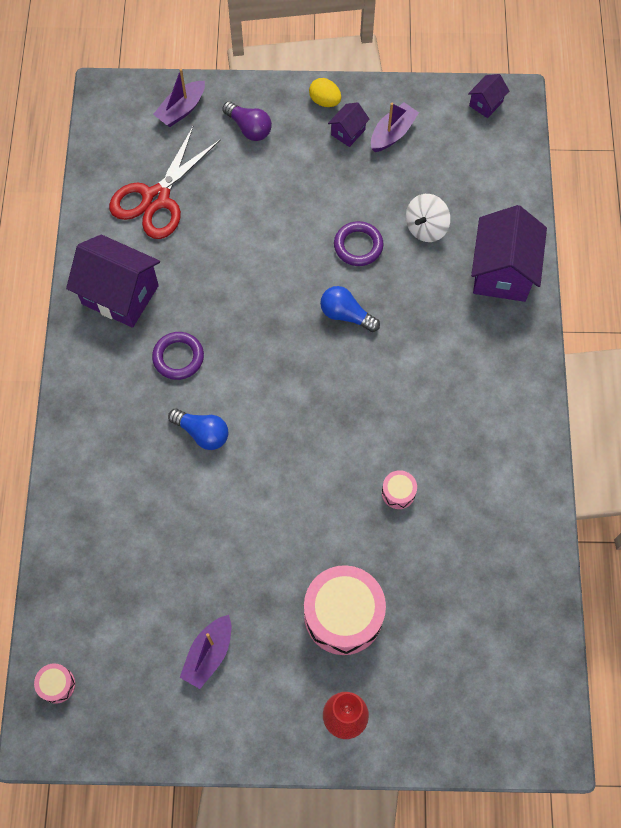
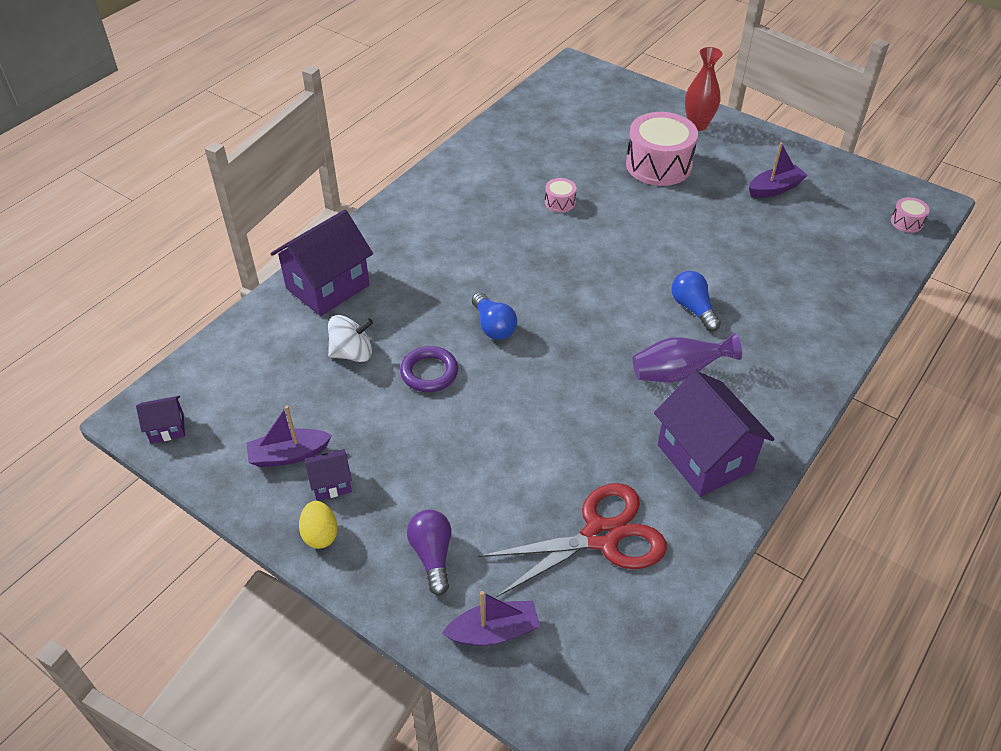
camera: 145 degrees left, 20 degrees down
(178, 357) = (678, 373): purple ring -> purple vase

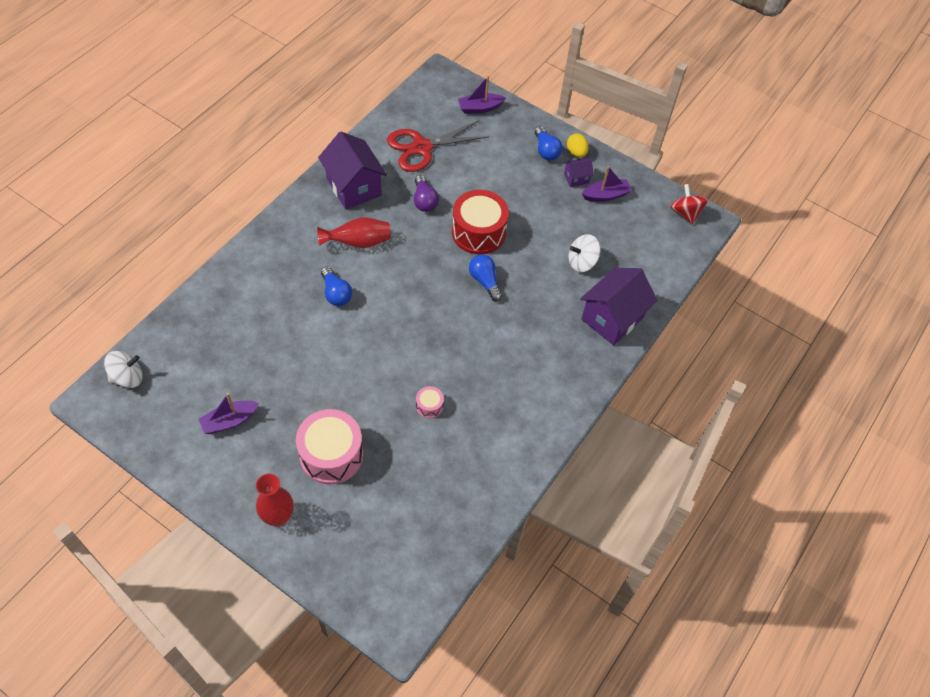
camera: 175 degrees right, 10 degrees up
(167, 428) = (685, 213): purple house -> red spinning top
(375, 537) = (546, 150): none -> blue light bulb
(429, 372) = (527, 246): purple ring -> none
(432, 555) = (513, 141): purple light bulb -> purple light bulb (424, 201)
(501, 391) = (478, 232): none -> red drum
(678, 373) = (358, 242): purple vase -> red vase
(906, 222) = (127, 377): pink drum -> white spinning top

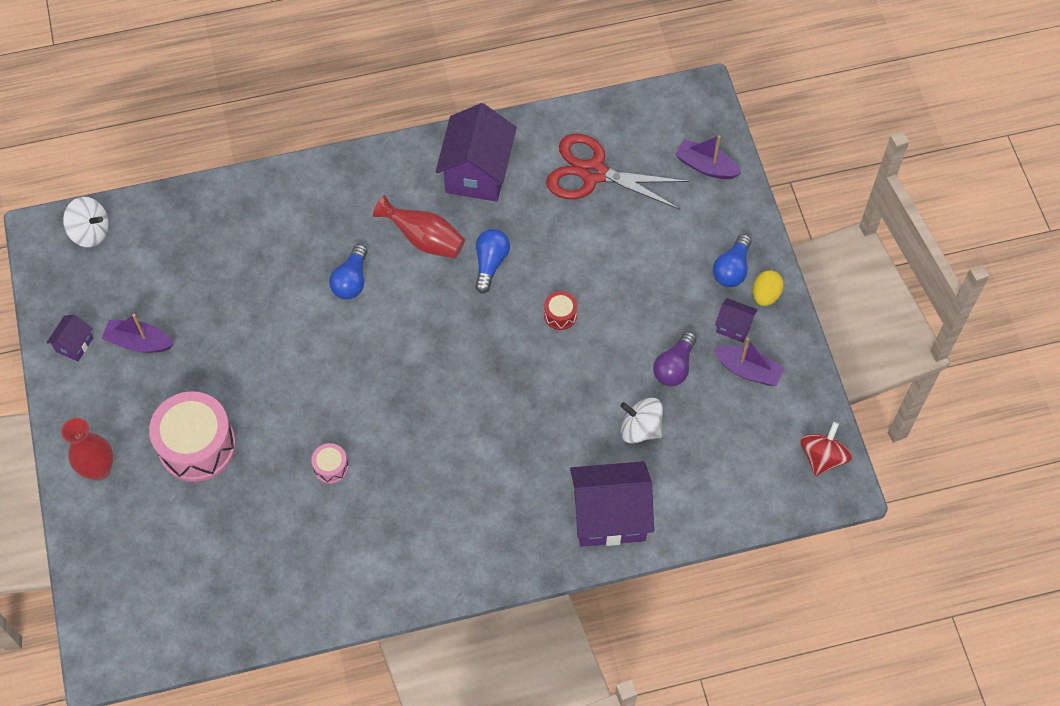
camera: 45 degrees right, 5 degrees up
(184, 453) = (74, 345): none -> purple house
(424, 201) = (537, 238): purple light bulb -> purple light bulb (674, 367)
(478, 232) = (560, 315): red drum -> red drum, size x0.45
(485, 281) = (513, 375): blue light bulb -> blue light bulb (490, 263)

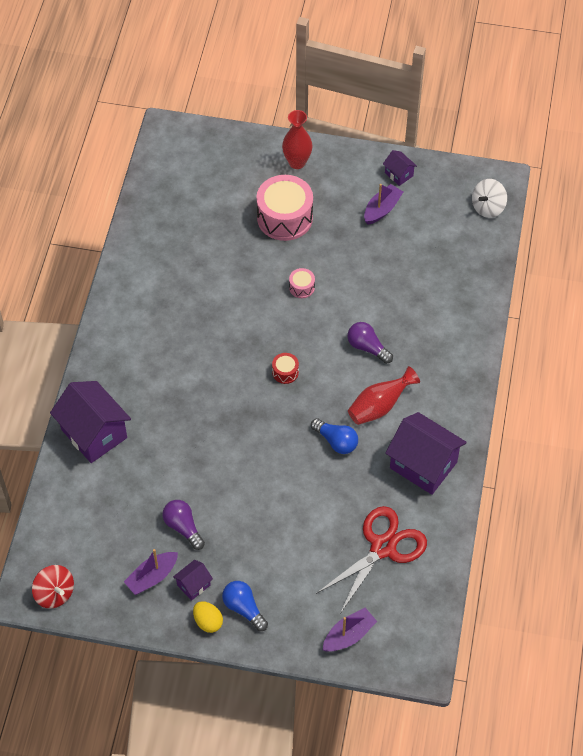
camera: 115 degrees right, 5 degrees down
(331, 467) = (226, 285): pink drum -> pink drum (301, 287)
(351, 281) = (367, 347): blue light bulb -> purple light bulb
(560, 315) = (268, 470): red drum -> red drum (285, 372)
(609, 516) = (94, 433): purple house -> purple house turned 60 degrees counterclockwise
(640, 429) = (147, 482): white spinning top -> none

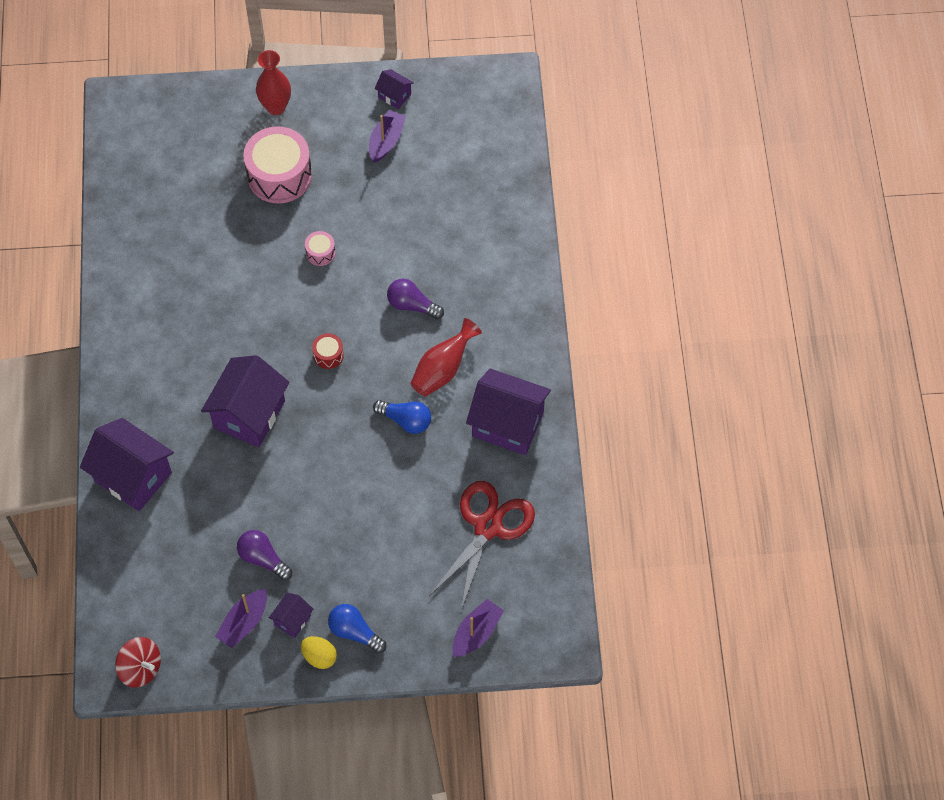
camera: 15 degrees left, 5 degrees up
(205, 405) = (249, 414): none -> purple house
(488, 207) = (503, 112): white spinning top -> none

